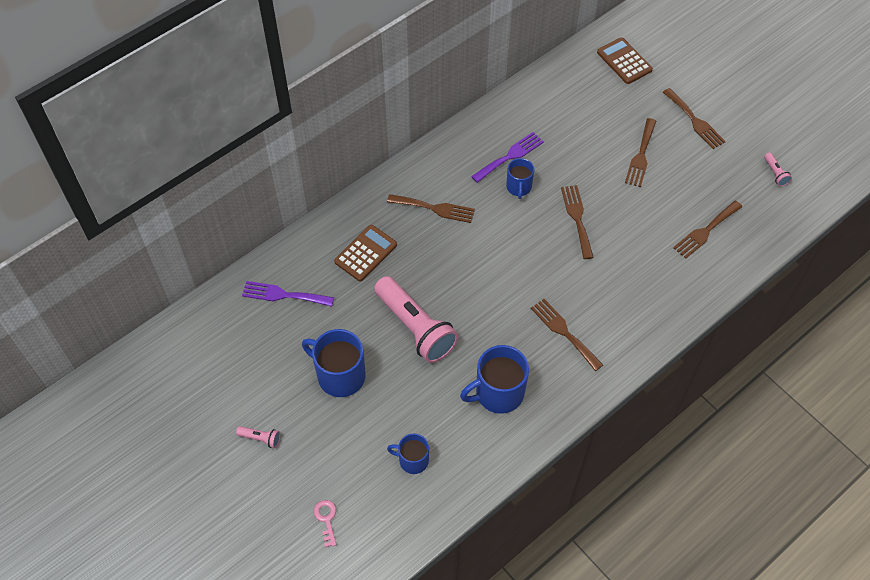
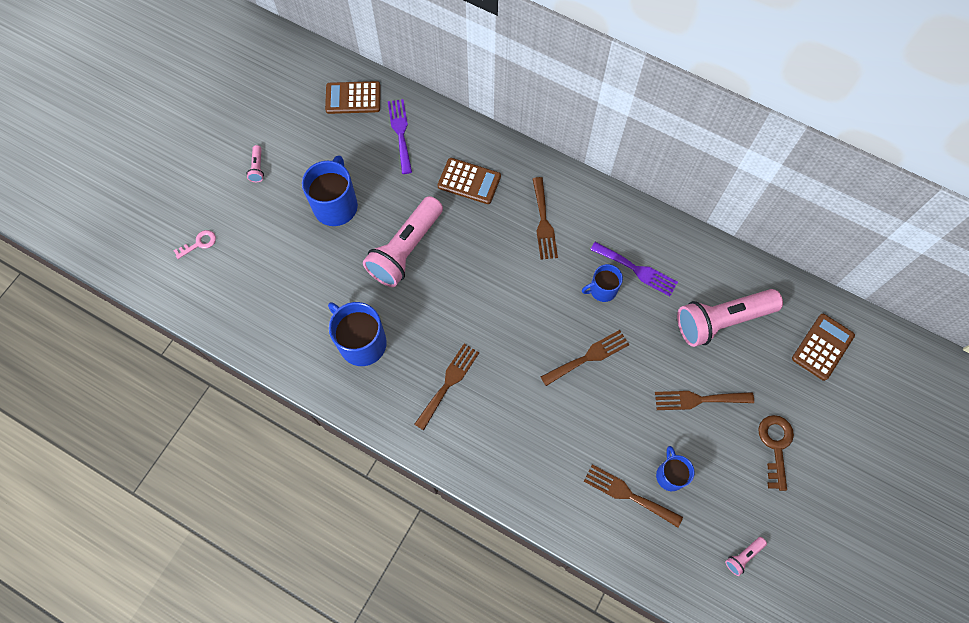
camera: 70 degrees right, 10 degrees up
(220, 325) = (353, 98): none -> brown calculator
(413, 460) = (272, 292): blue mug -> blue mug (670, 475)
(578, 116) = (722, 321): none -> pink flashlight
(695, 121) = (775, 446): brown fork -> brown key

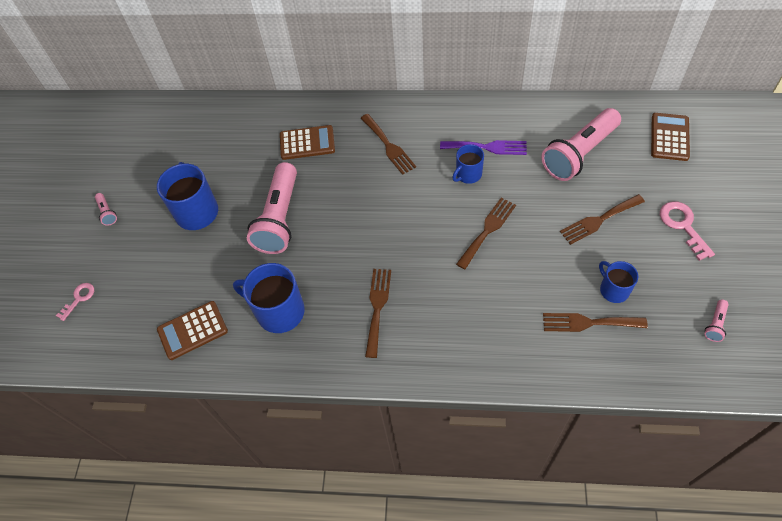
camera: 20 degrees left, 10 degrees down
(353, 98) = (170, 123): brown calculator -> brown calculator (192, 330)
(400, 132) = (226, 132): purple fork -> none
(775, 446) = (683, 226): brown key -> pink key

